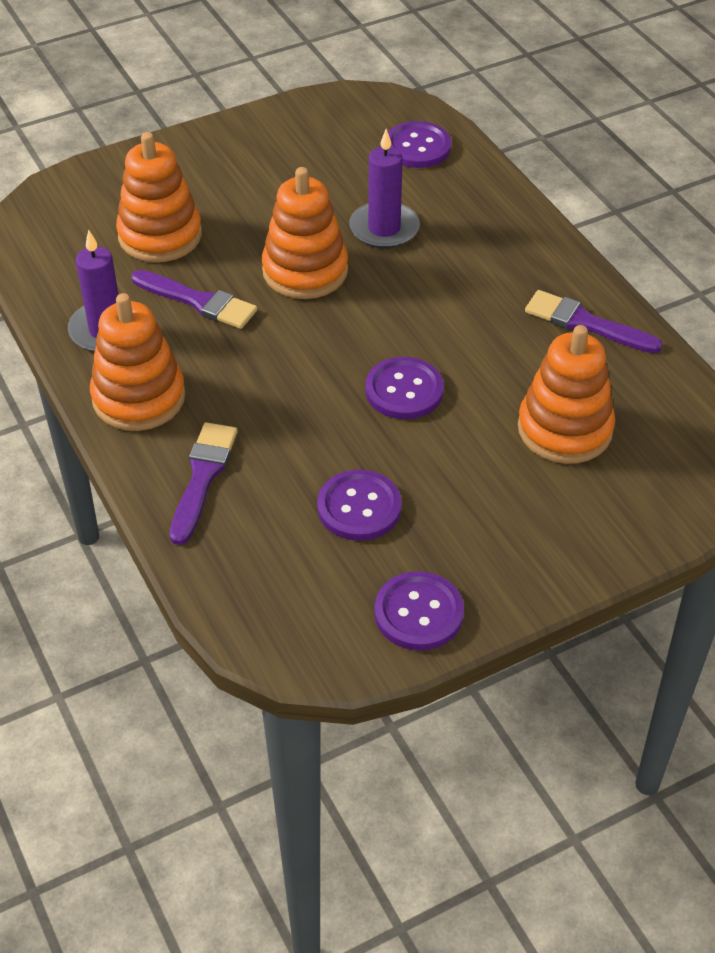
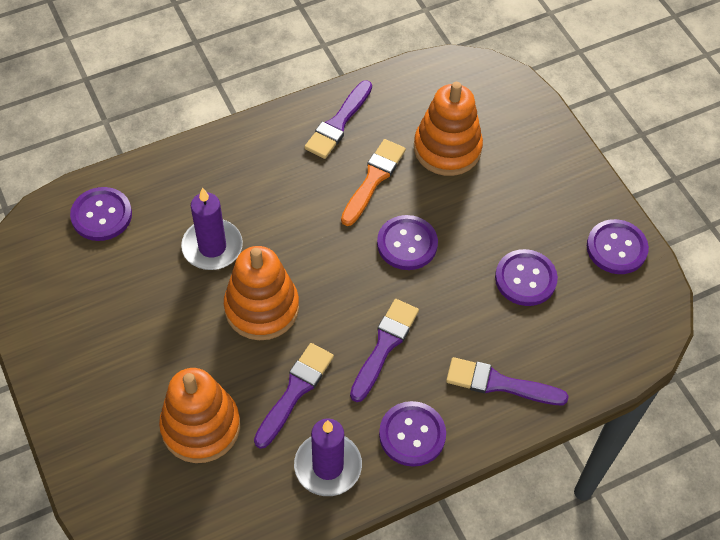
camera: 90 degrees left, 10 degrees up
(139, 397) = (412, 435): orange stacking toy -> purple button
(256, 372) = (384, 346): none -> purple brush
(501, 358) = (373, 179): none -> orange brush

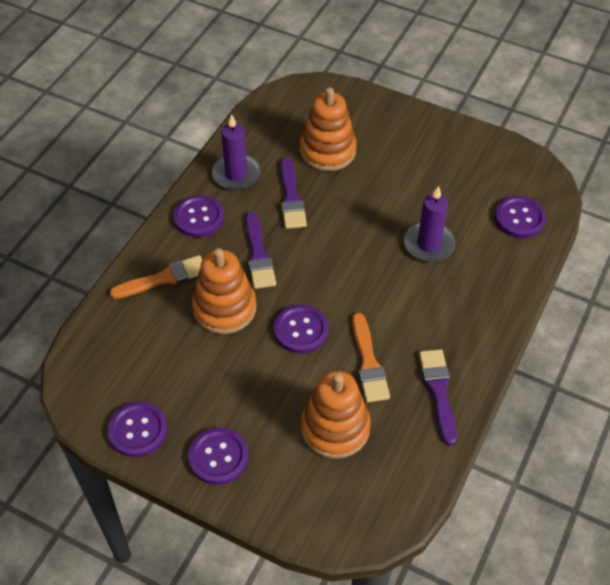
camera: 145 degrees right, 5 degrees down
(262, 308) = (358, 229): orange stacking toy -> orange stacking toy (224, 308)
(499, 383) = (164, 278): purple brush -> orange brush
(525, 279) = (194, 360): purple button -> purple button (218, 457)

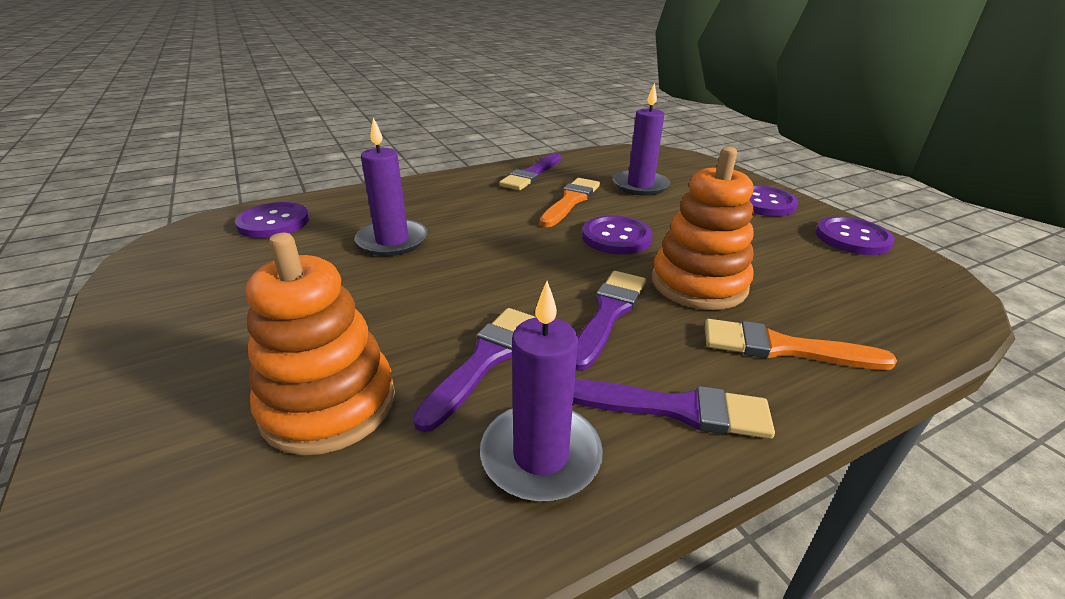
camera: 145 degrees left, 20 degrees down
(199, 217) = (676, 409): purple button -> purple brush
(335, 428) = (640, 185): orange stacking toy -> purple candle

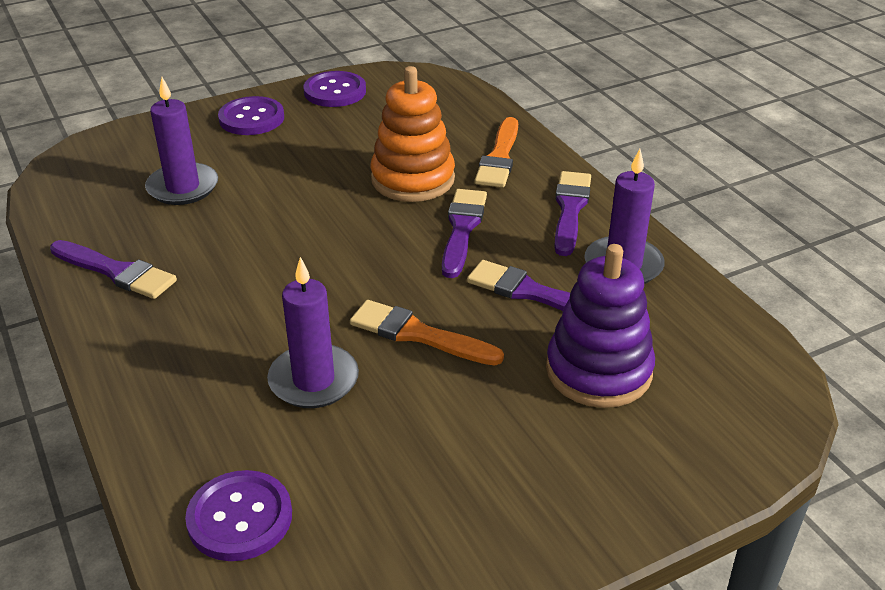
camera: 90 degrees left, 5 degrees up
(329, 404) = (598, 371): orange stacking toy -> purple stacking toy
(570, 201) = (219, 241): orange brush -> orange brush (418, 334)
(608, 314) = (462, 229): purple brush -> purple brush turned 75 degrees clockwise
(616, 237) = (320, 215): purple button -> none

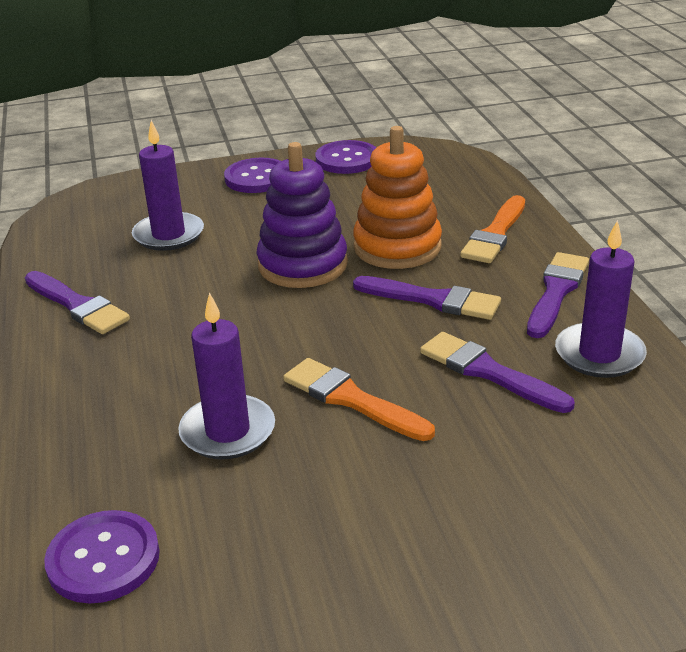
camera: 15 degrees right, 5 degrees down
(462, 229) = (433, 300): purple brush -> purple brush turned 90 degrees clockwise
(598, 371) = (537, 462): purple stacking toy -> purple stacking toy (302, 265)

